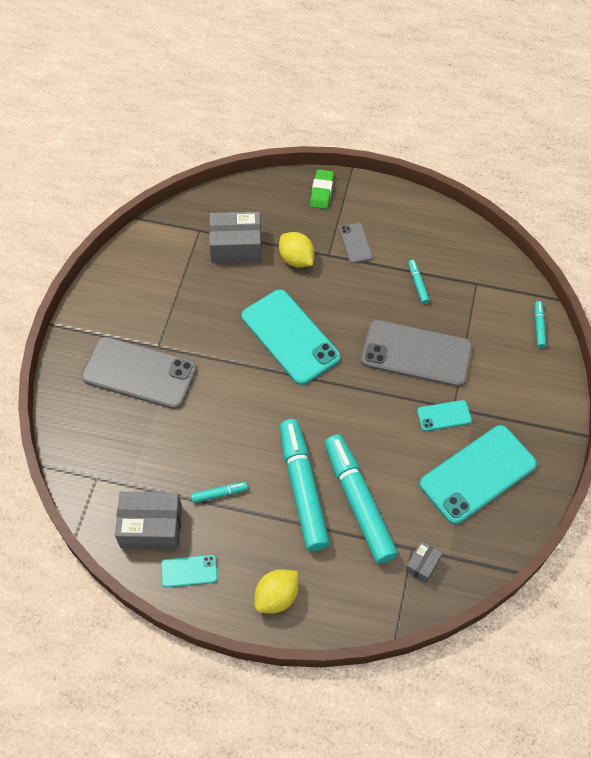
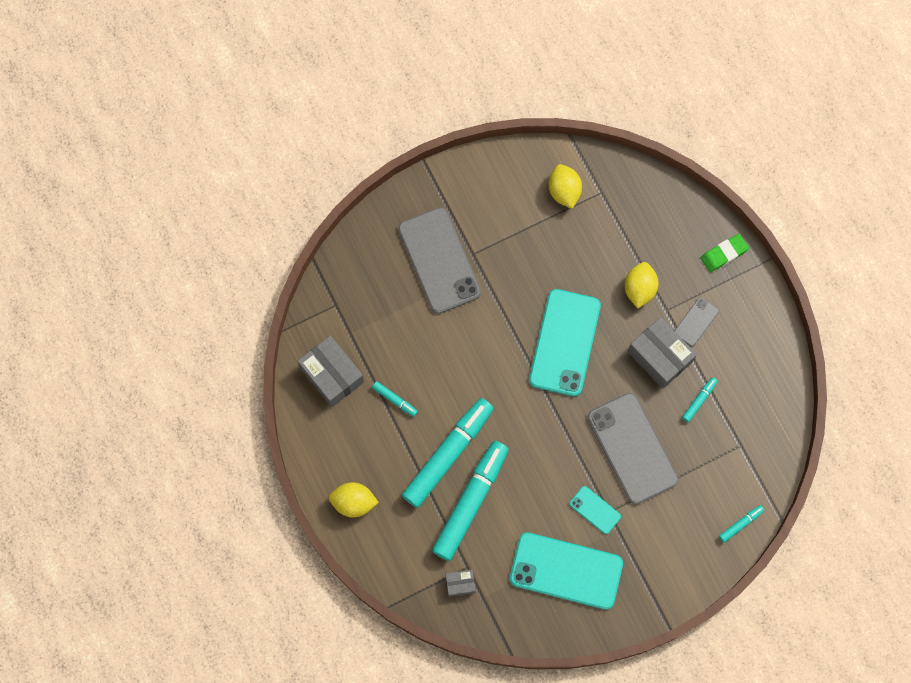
camera: 50 degrees right, 15 degrees up
(174, 252) = (564, 191): none -> yellow lemon
(189, 571) = (322, 428): turquoise phone -> none
(236, 246) = (610, 233): grey box -> grey box (659, 356)

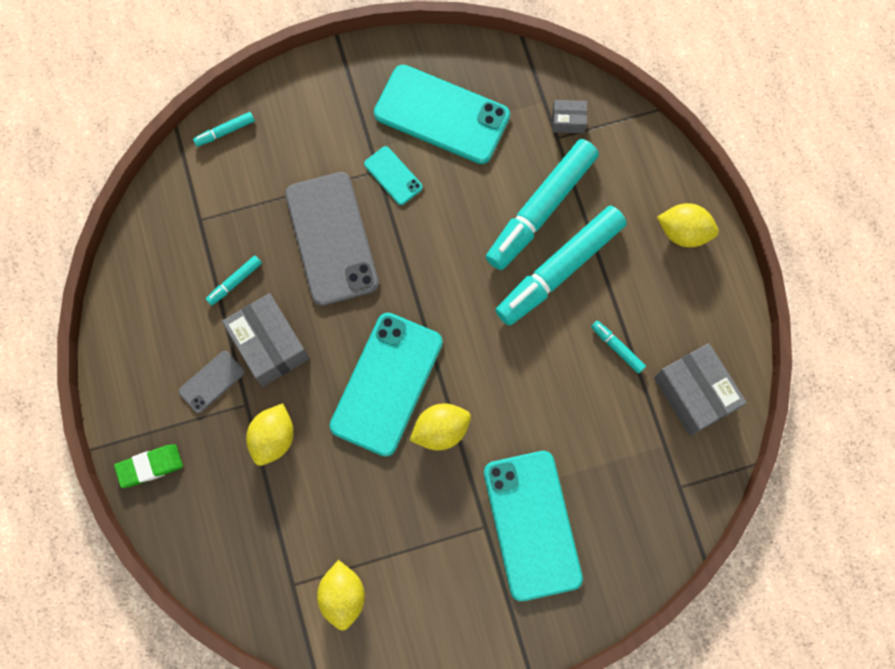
camera: 170 degrees left, 0 degrees up
(439, 260) = (532, 525): grey phone -> turquoise phone
(517, 315) = (441, 430): none -> yellow lemon

